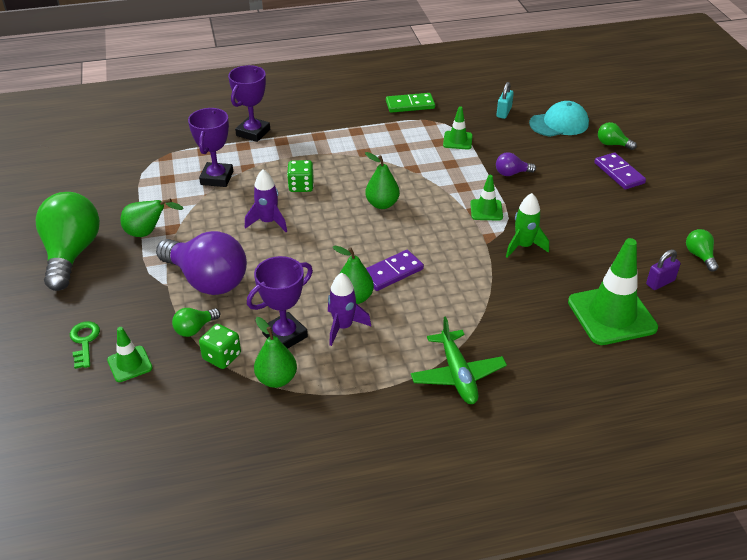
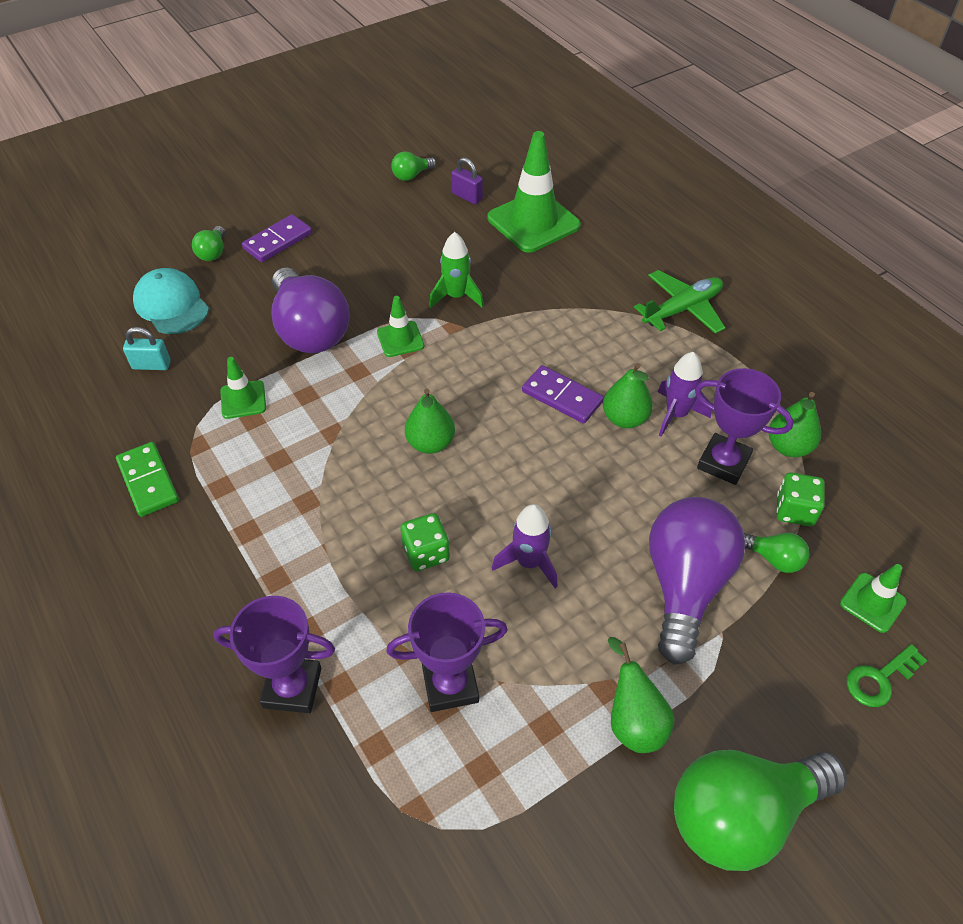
camera: 110 degrees left, 10 degrees up
(511, 173) = (310, 330): purple light bulb -> purple light bulb, size x2.28

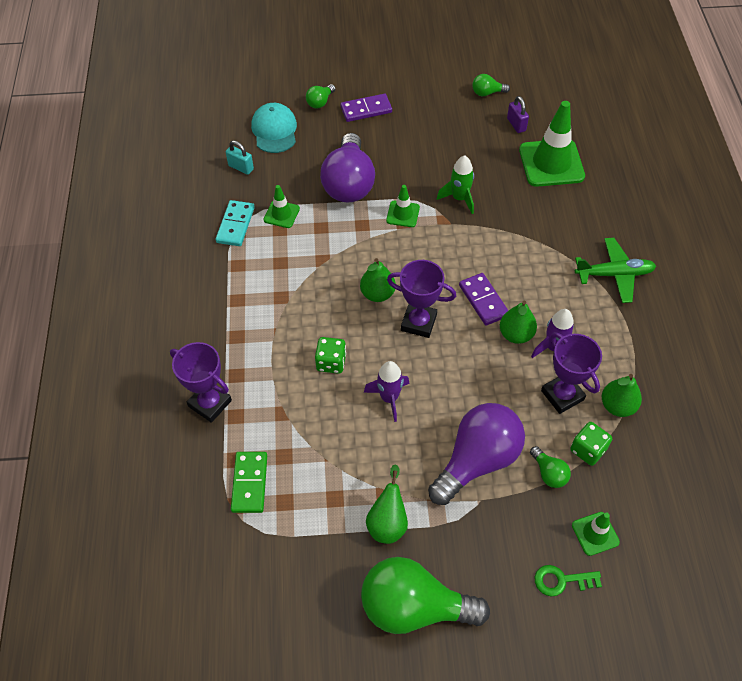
camera: 30 degrees right, 5 degrees up
(148, 481) = (200, 243): green domino -> green domino (250, 483)
(187, 438) = (235, 225): none -> turquoise domino
(450, 685) = (296, 446): purple trophy -> purple trophy (418, 323)

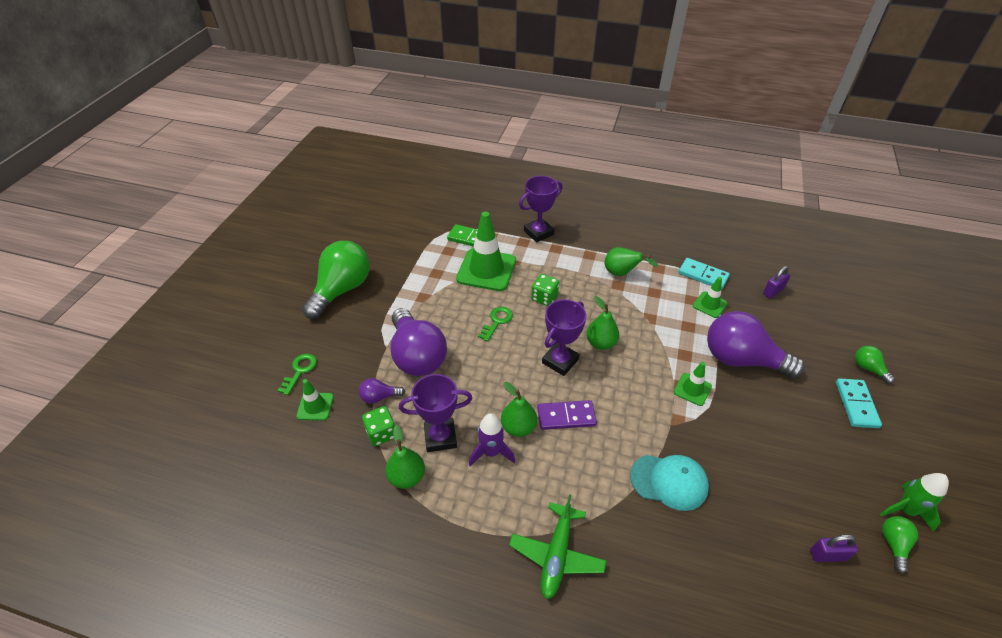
camera: 110 degrees right, 10 degrees down
(241, 167) = (773, 291): turquoise padlock -> purple padlock
(274, 130) = (823, 324): turquoise cap -> turquoise cap (669, 481)
(366, 109) = (856, 404): purple domino -> turquoise domino
(388, 522) = (403, 293): green pear -> green pear (621, 273)
(389, 398) = (497, 321): purple rocket -> green key
(459, 198) = (705, 444): green rocket -> green rocket (905, 510)
(549, 473) = (379, 397): green light bulb -> purple light bulb
(551, 163) = (750, 567): green traffic cone -> green traffic cone (486, 270)

